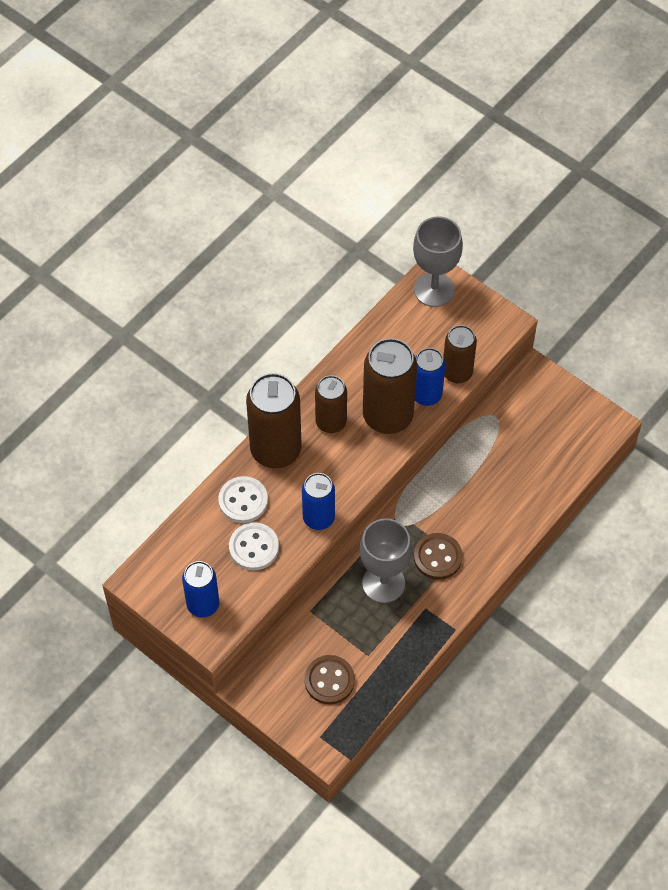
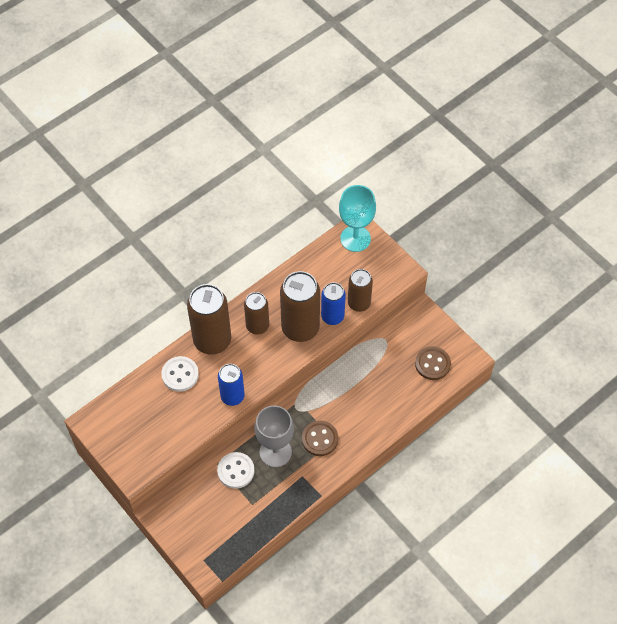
camera: 10 degrees right, 0 degrees up
(203, 605) = (133, 447): blue can -> none
(254, 547) = (180, 411): white button -> white button (236, 471)
(329, 680) = (219, 519): brown button -> brown button (432, 364)
(434, 289) = (355, 238): grey goblet -> turquoise goblet

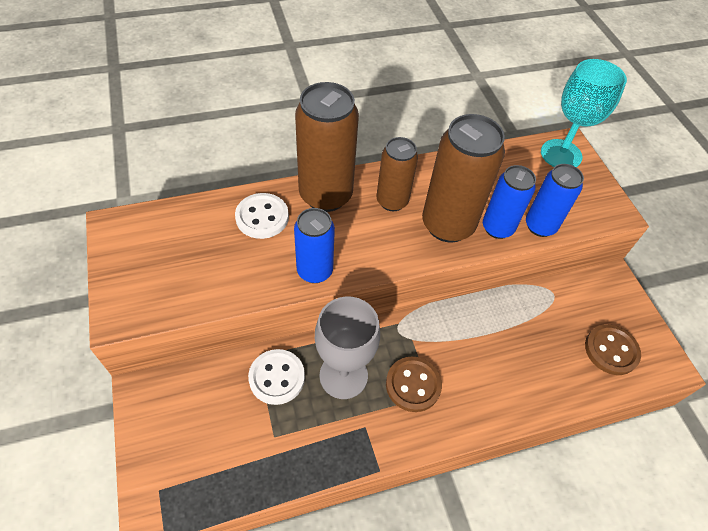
camera: 20 degrees right, 5 degrees down
(359, 303) = (540, 226): brown can -> blue can

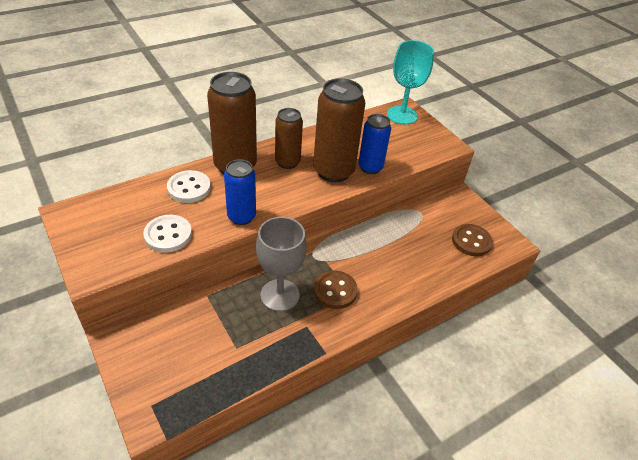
camera: 15 degrees left, 10 degrees down
(277, 377) = (227, 307): white button -> white button (168, 235)
(540, 226) = (400, 162): blue can -> none

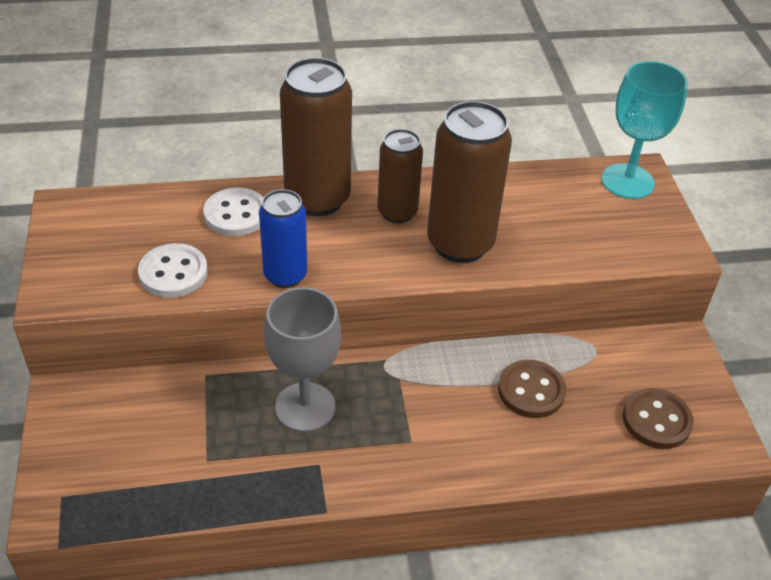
camera: 25 degrees right, 0 degrees up
(335, 291) = (389, 427): brown button -> brown button (531, 391)
(370, 167) = (522, 253): blue can -> none

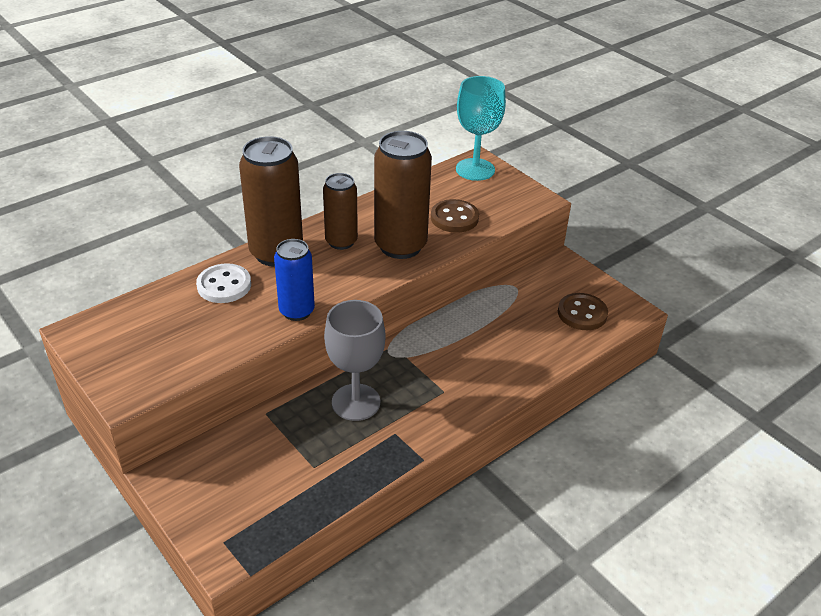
camera: 30 degrees left, 5 degrees down
(173, 273) = (210, 342): white button -> none
(531, 391) = (495, 328): brown button -> brown button (454, 218)

